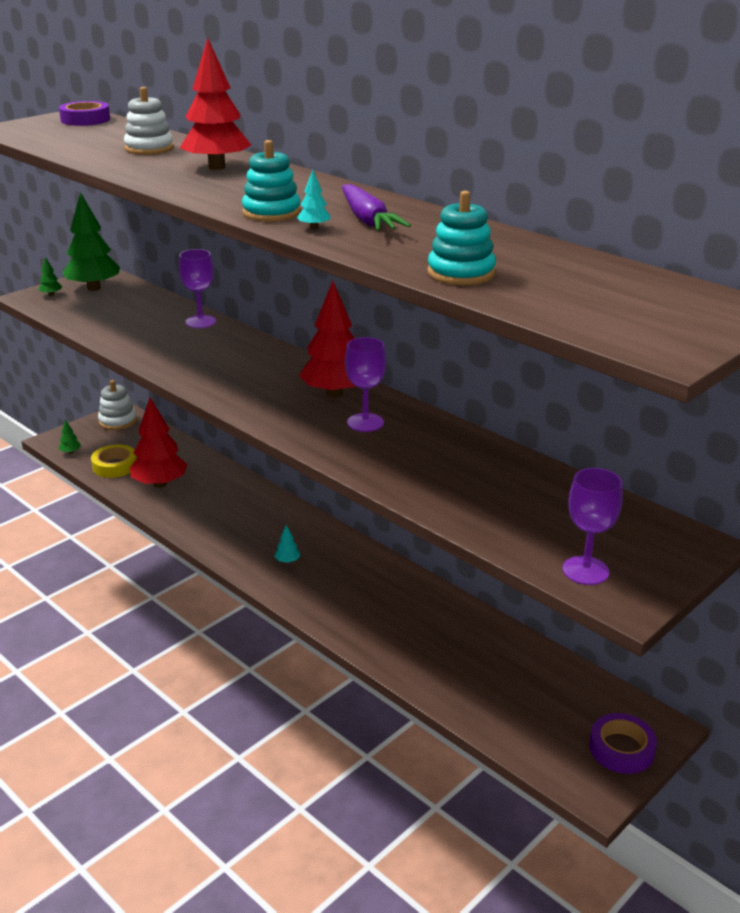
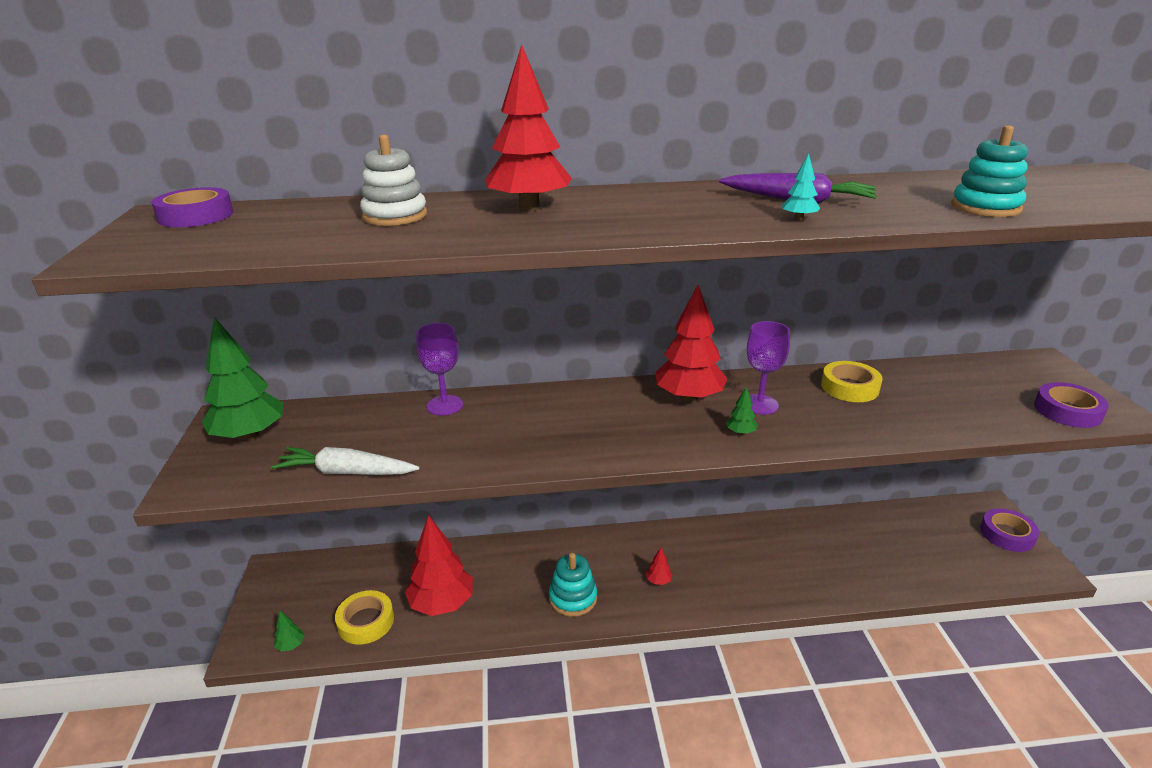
camera: 50 degrees left, 0 degrees up
(51, 295) = (212, 469): green tree -> green tree (740, 432)
(90, 326) = (346, 472): none -> white carrot
(117, 421) = (284, 580): white stacking toy -> none
(271, 213) = (727, 221): turquoise stacking toy -> turquoise stacking toy (573, 598)
(287, 561) = (658, 581): turquoise tree -> red tree
(458, 452) = (849, 387): none -> yellow tape
(585, 570) = (1067, 411): purple goblet -> purple tape

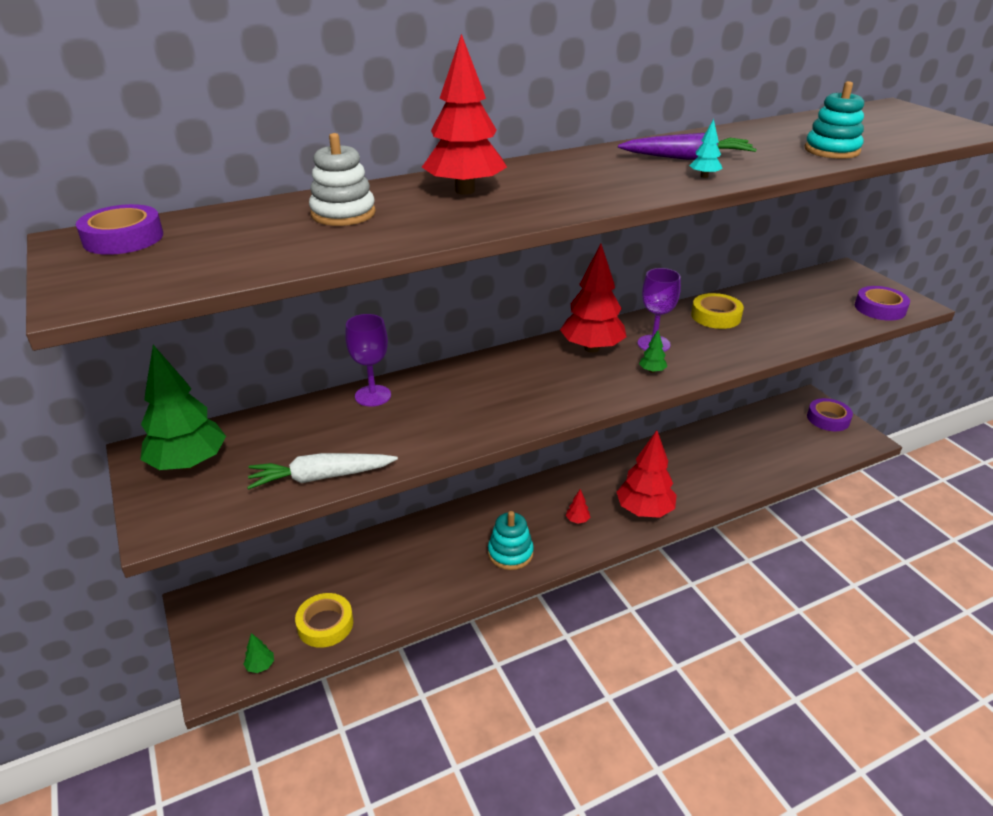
camera: 20 degrees left, 5 degrees up
(442, 603) = (391, 589): red tree -> red tree (644, 510)

